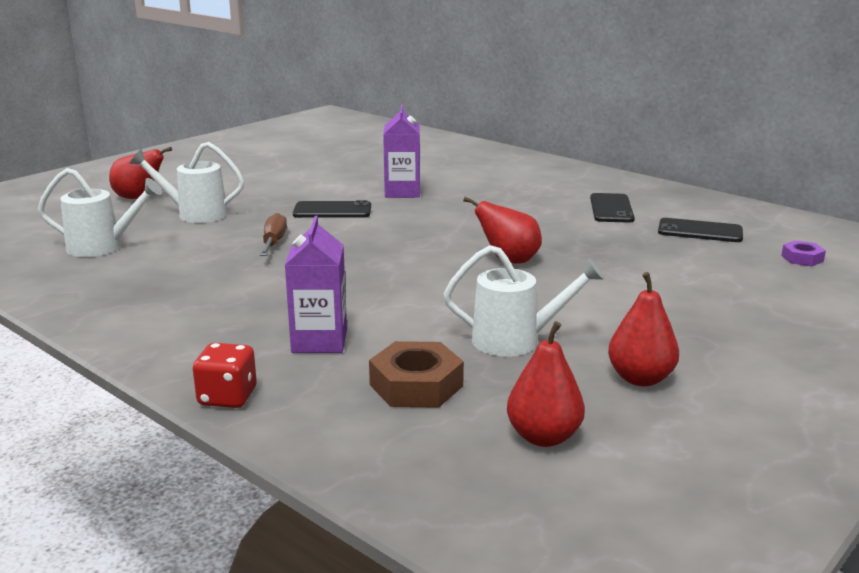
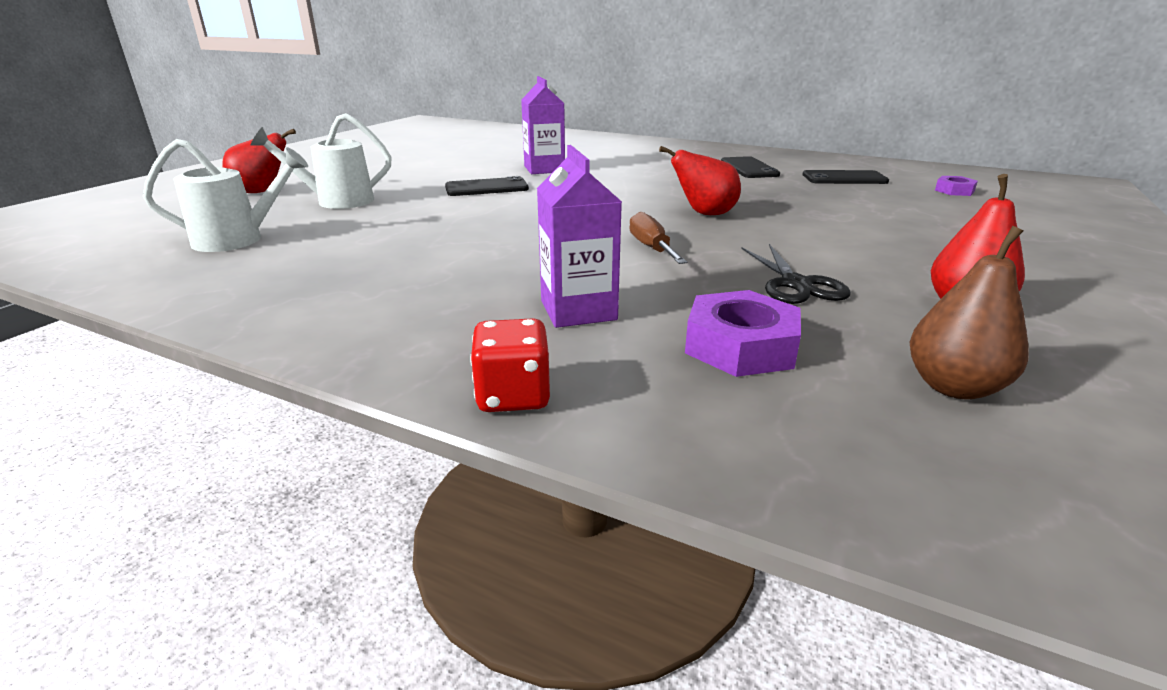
camera: 15 degrees left, 5 degrees up
(274, 242) = (445, 218): brown screwdriver -> brown screwdriver (651, 248)
(416, 385) = (740, 346): brown nut -> purple nut
(516, 341) = (796, 284): white watering can -> black scissors
(543, 437) = (953, 387): red pear -> brown pear

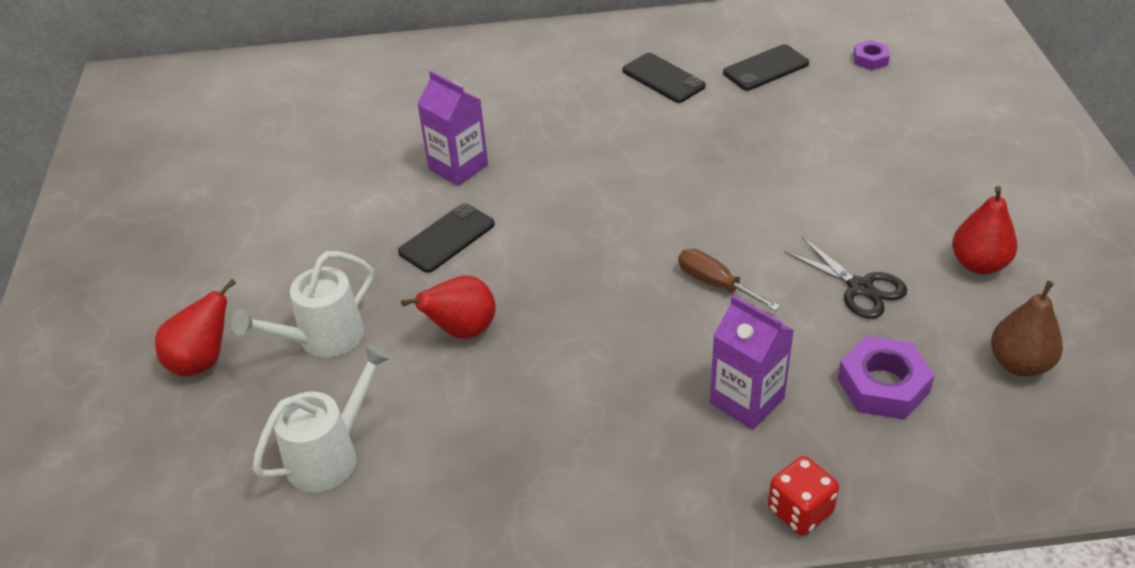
camera: 30 degrees left, 15 degrees up
(704, 214) = (704, 200): red pear -> red pear (462, 330)

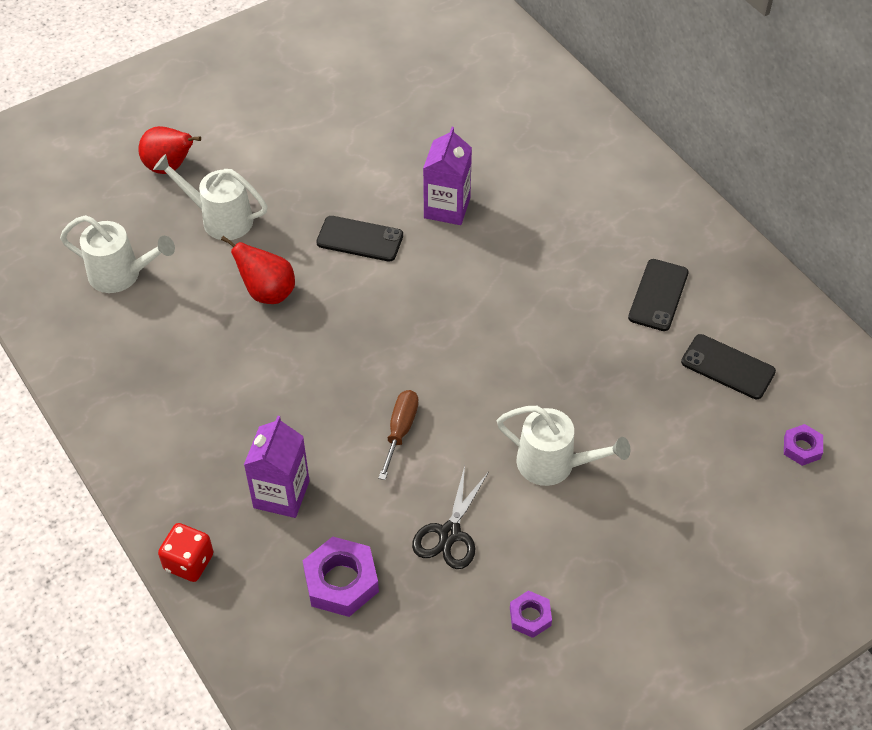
camera: 60 degrees right, 10 degrees up
(814, 195) = (554, 464): none -> white watering can
(979, 264) = (530, 617): red pear -> purple nut
(1019, 364) = (415, 676): brown pear -> none

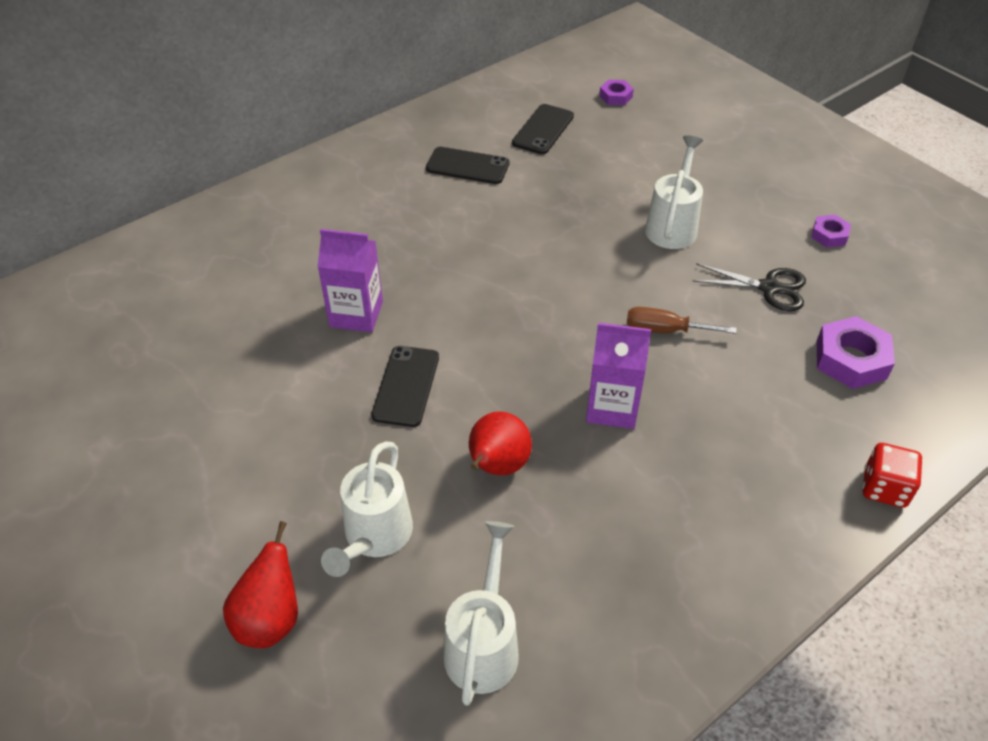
camera: 95 degrees left, 5 degrees down
(281, 494) = (772, 418): purple carton -> purple carton (612, 407)

